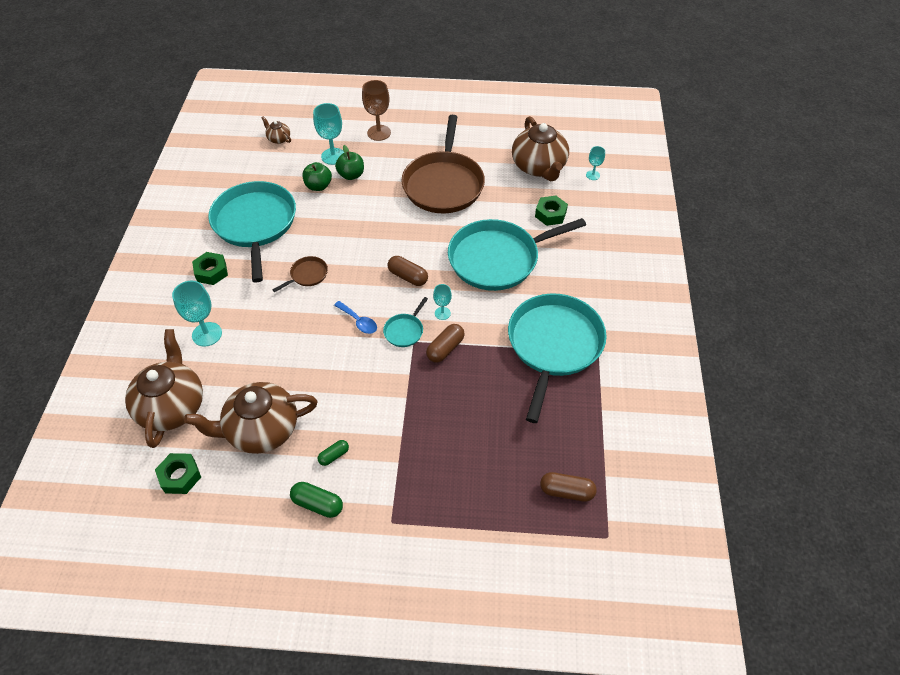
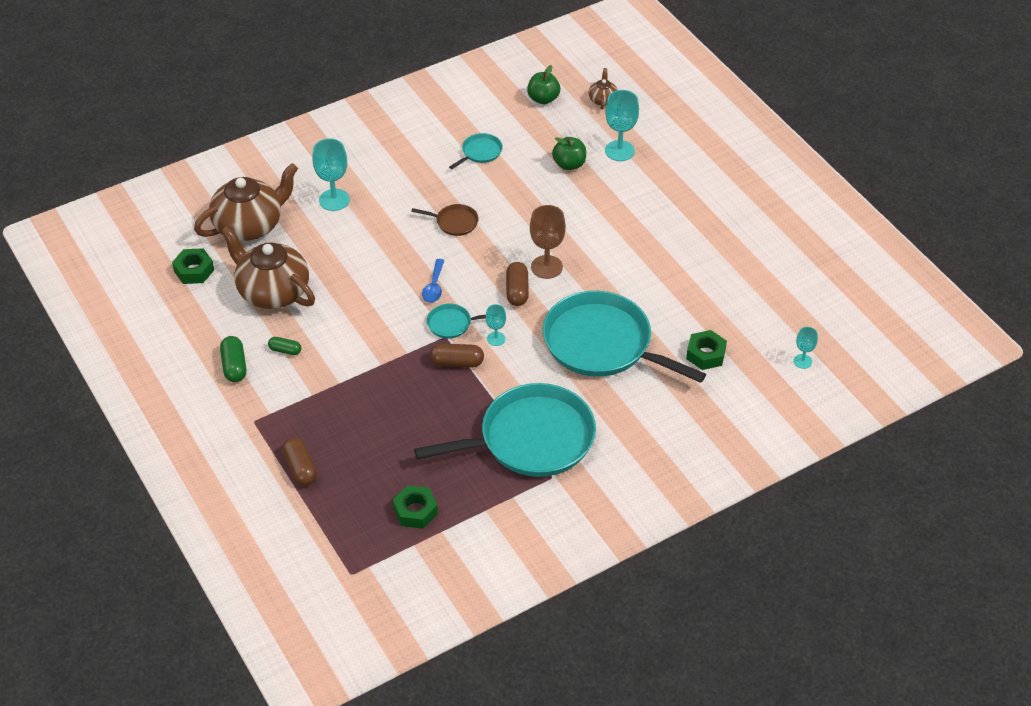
camera: 55 degrees right, 5 degrees down
(211, 272) = (400, 160): green nut -> green nut (415, 511)
(255, 224) = (480, 152): turquoise pan -> turquoise pan, size x0.41
(351, 175) = (607, 178): green apple -> green apple (543, 99)
(379, 133) = (688, 163): brown goblet -> brown goblet (546, 267)
(443, 184) = (665, 251): brown pan -> none
(539, 167) = (768, 311): brown teapot -> none
(566, 491) = (374, 524): brown capsule -> brown capsule (300, 468)

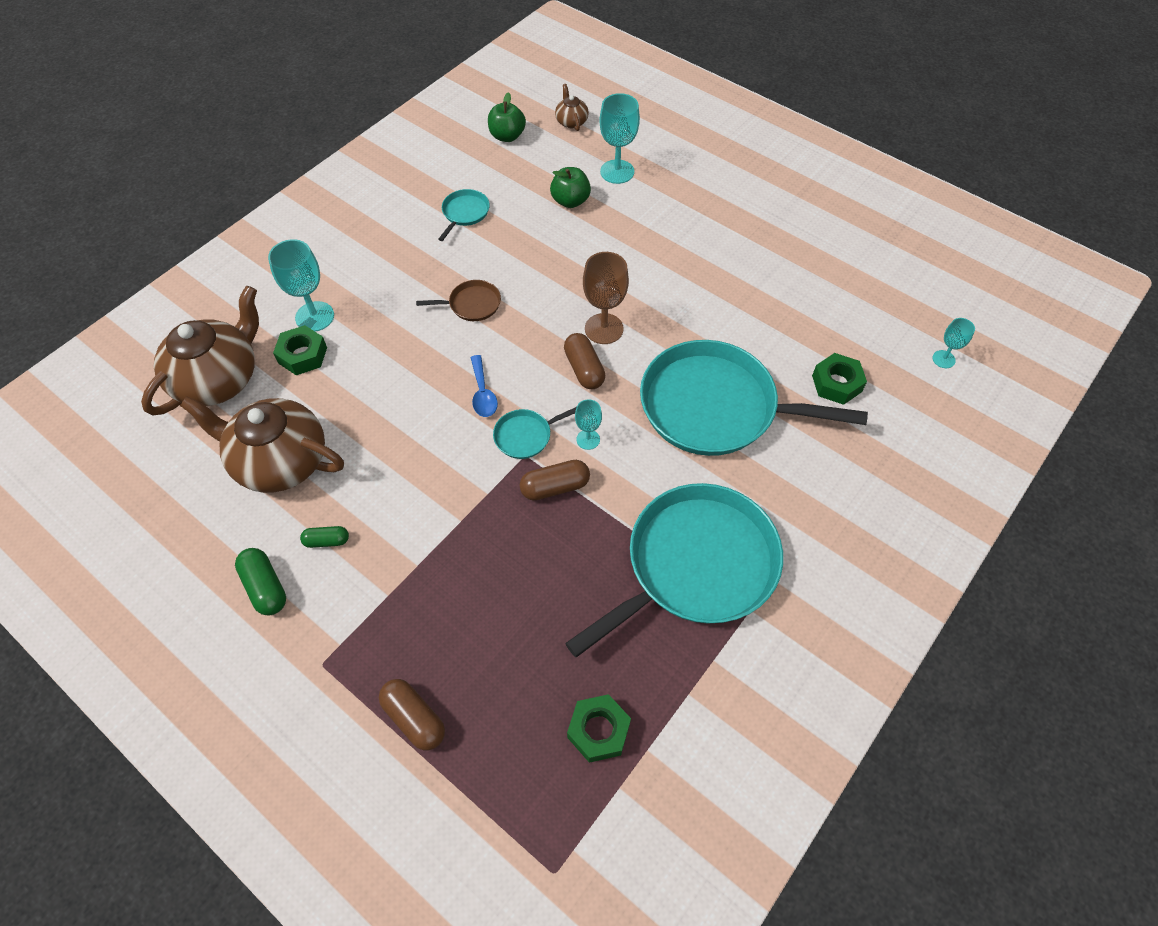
camera: 20 degrees left, 10 degrees up
(194, 270) = (164, 463): green nut -> green nut (302, 355)

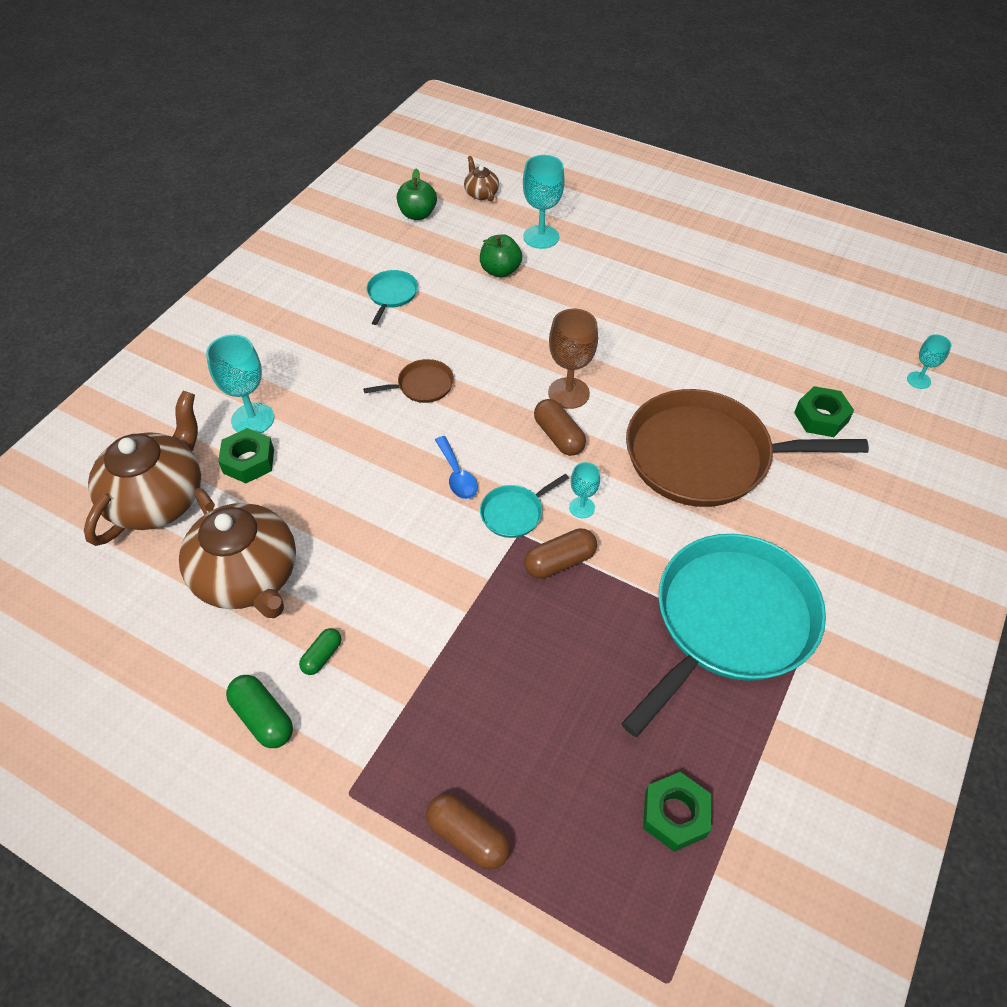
camera: 10 degrees left, 5 degrees down
(280, 461) = (248, 577): brown teapot -> brown teapot turned 135 degrees counterclockwise
(327, 541) = (322, 656): green capsule -> green capsule turned 45 degrees counterclockwise
(715, 407) = (705, 456): turquoise pan -> brown pan

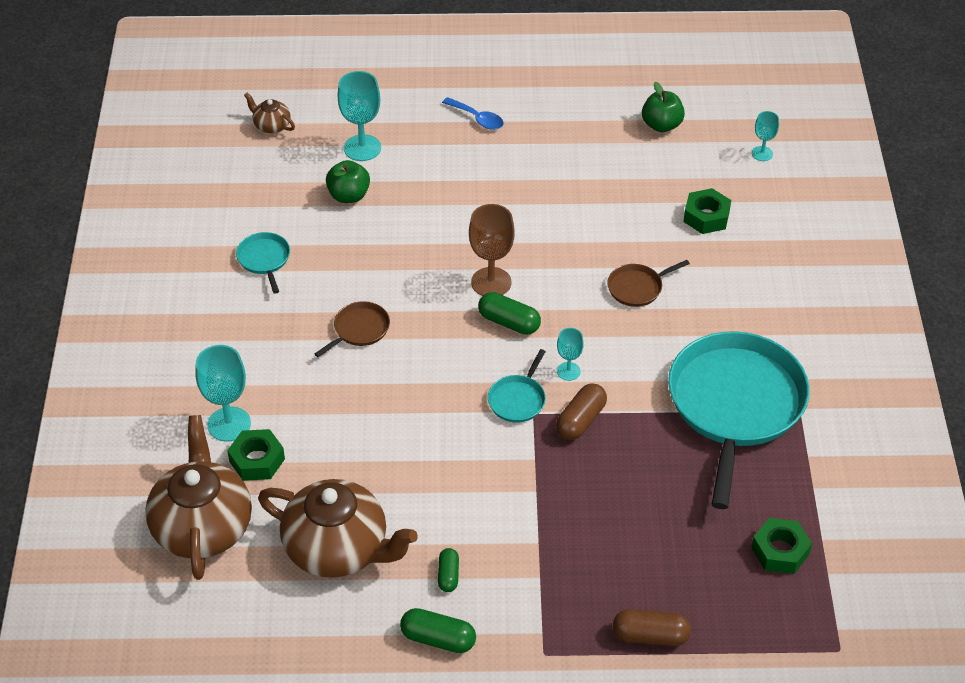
camera: 30 degrees left, 5 degrees down
(418, 214) = (225, 171): green apple -> green apple (661, 125)
(457, 475) = (448, 391): blue spoon -> blue spoon (477, 118)
(559, 436) = (509, 322): brown capsule -> green capsule
(705, 456) = (637, 287): brown pan -> brown pan, size x0.41

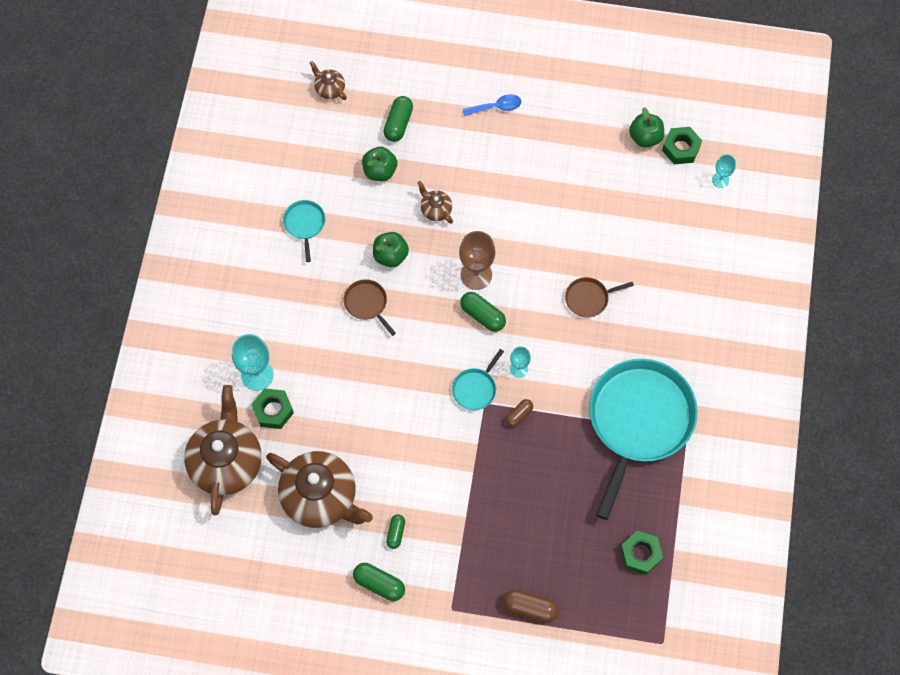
camera: 10 degrees right, 20 degrees up
(359, 329) = (367, 304): brown pan -> brown pan turned 90 degrees counterclockwise
(362, 148) = (398, 123): turquoise goblet -> green capsule
(379, 277) = (390, 256): none -> green apple
(425, 224) = (435, 209): none -> brown teapot
(477, 118) = (496, 107): blue spoon -> blue spoon turned 60 degrees counterclockwise
(580, 420) = (519, 415): brown capsule -> brown capsule, size x0.64
(706, 217) = (659, 237): green nut -> green nut (681, 148)

